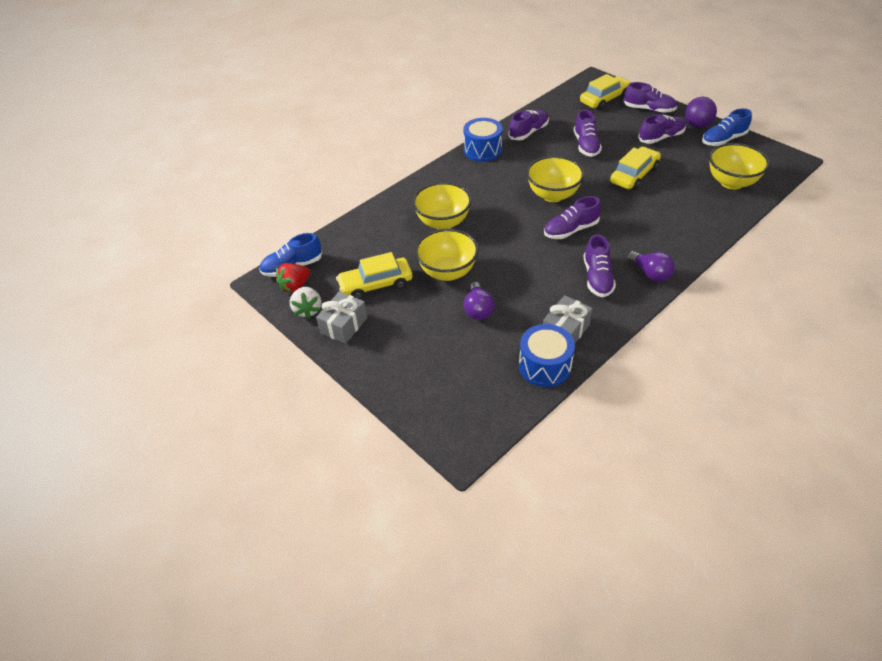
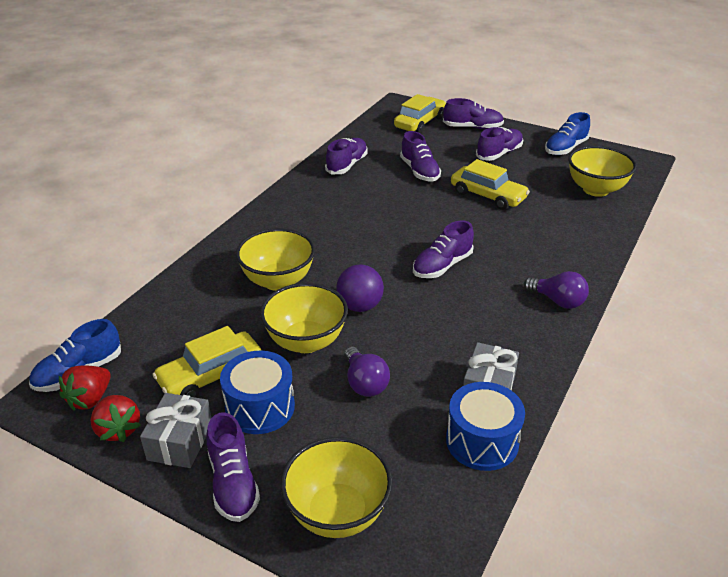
camera: 20 degrees left, 10 degrees down
(308, 310) = (118, 429): white strawberry -> red strawberry
(482, 150) = (298, 191): blue drum -> blue drum (260, 407)
(553, 195) = (404, 229): yellow bowl -> yellow bowl (337, 513)
(597, 278) = (498, 317): purple shoe -> purple shoe (233, 483)
(634, 175) = (488, 195): yellow car -> yellow car turned 105 degrees clockwise
(697, 125) = (531, 137): purple ball -> purple ball (360, 306)

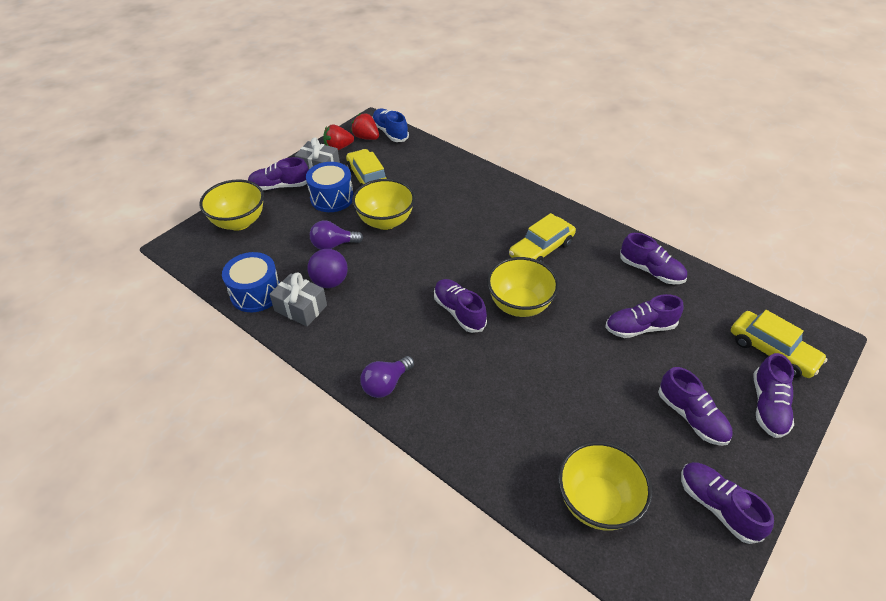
camera: 100 degrees right, 10 degrees up
(278, 281) = (460, 212): yellow bowl -> yellow bowl (519, 305)
(360, 306) = (417, 252): purple ball -> purple ball (330, 282)
(488, 195) = (584, 378): yellow car -> yellow car (541, 249)
(565, 148) = (717, 506): blue shoe -> purple shoe

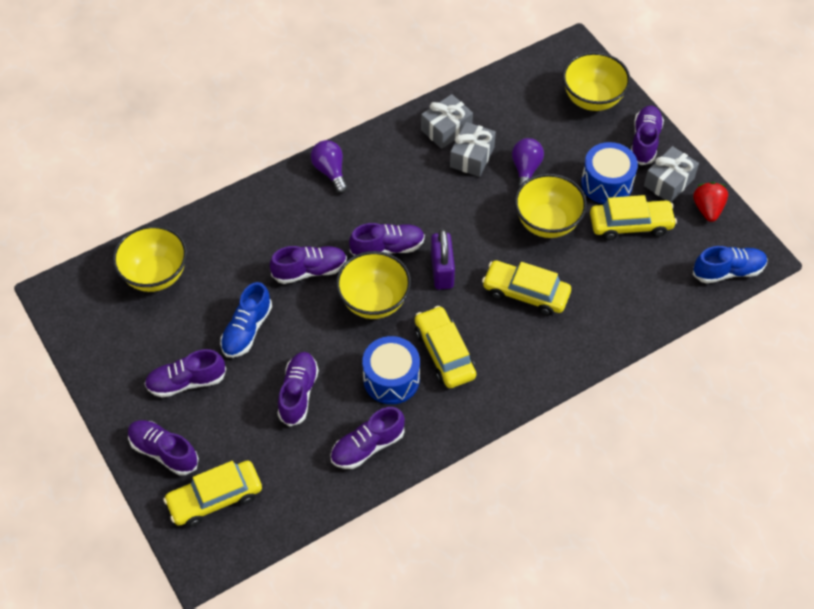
camera: 110 degrees right, 10 degrees up
(256, 293) = (480, 100): blue drum -> blue drum (391, 379)
(330, 282) = (472, 157): purple ball -> grey gift
(366, 137) = (723, 243): red strawberry -> none
(460, 219) = (525, 293): none -> yellow car
(464, 270) = (442, 271): none -> purple padlock
(606, 388) = (247, 330): none -> blue shoe
(717, 506) = (107, 354): purple shoe -> purple shoe (310, 270)

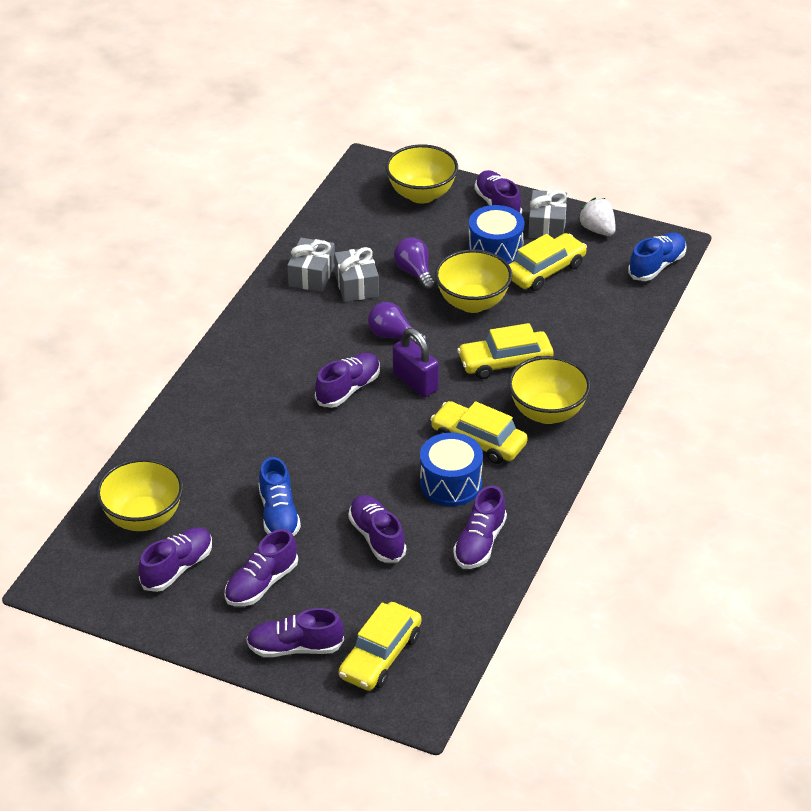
camera: 35 degrees left, 15 degrees down
(310, 270) = (292, 441): purple shoe -> purple shoe (177, 568)
(330, 171) = (234, 356): purple light bulb -> purple light bulb (393, 336)
(374, 301) = (376, 434): yellow bowl -> yellow bowl (547, 412)
(707, 209) = (597, 230): red strawberry -> white strawberry

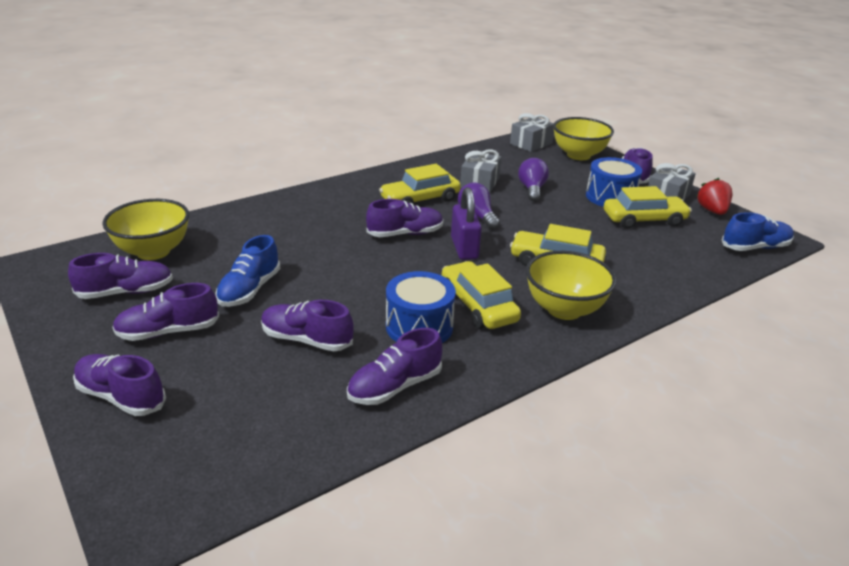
camera: 30 degrees right, 10 degrees down
(312, 275) = (453, 169): grey gift -> grey gift (531, 144)
(377, 537) = (306, 340): purple shoe -> purple shoe turned 75 degrees counterclockwise
(380, 656) = (181, 445): yellow car -> yellow car (420, 199)
(472, 303) = (562, 219): yellow bowl -> none
(597, 230) = (712, 211): white strawberry -> red strawberry

